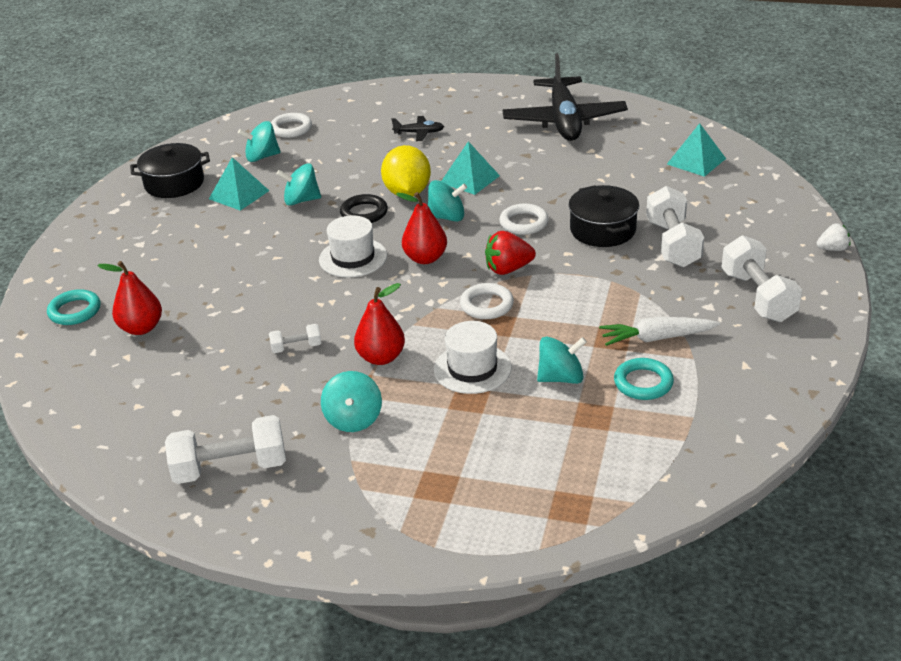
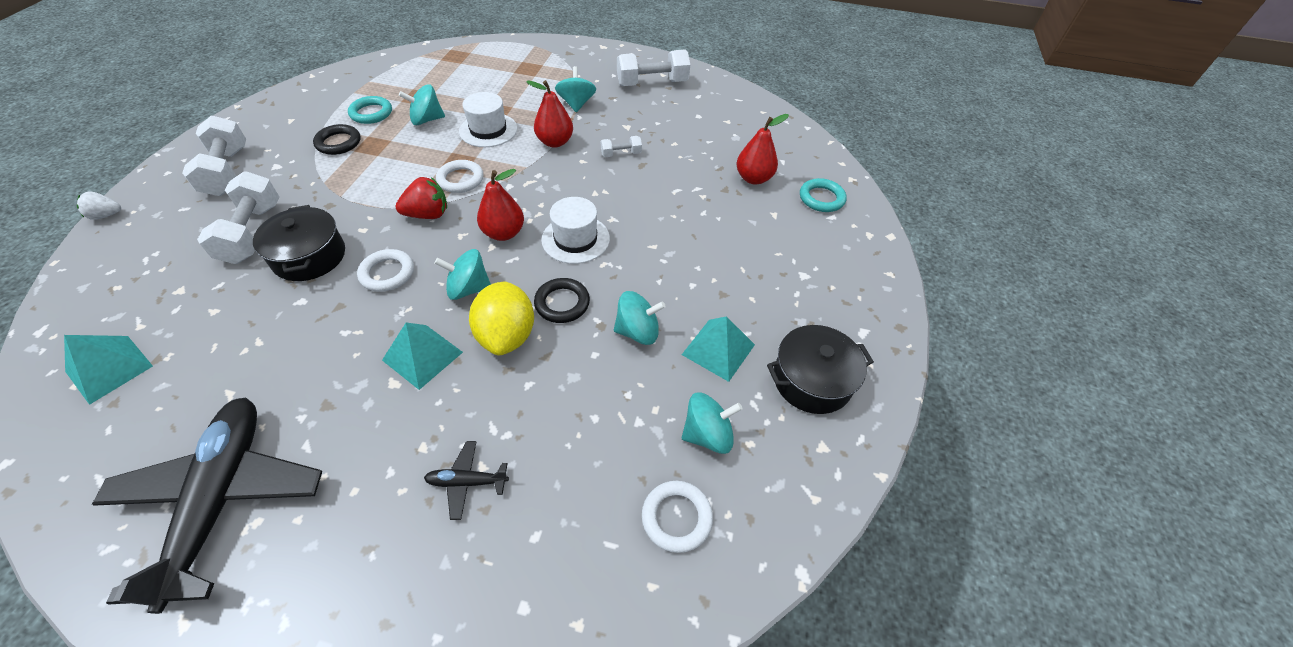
camera: 175 degrees right, 15 degrees up
(657, 338) = (338, 143): white carrot -> black ring

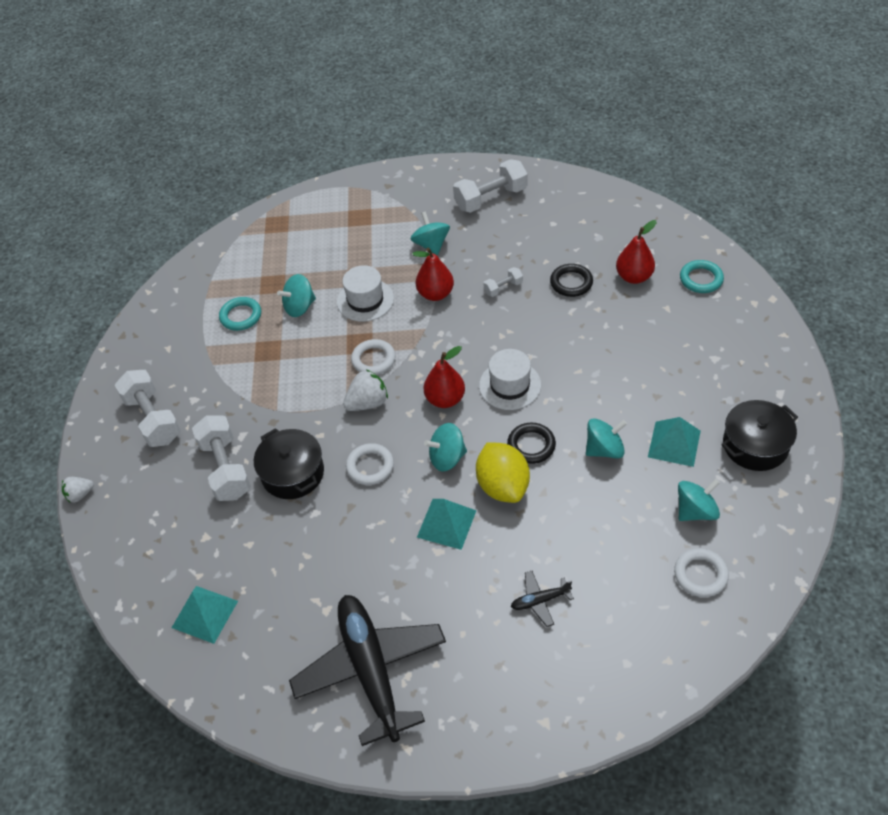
camera: 10 degrees left, 0 degrees up
(338, 143) = (233, 357): black ring -> black ring (571, 283)
(428, 214) = (367, 403): red strawberry -> white strawberry

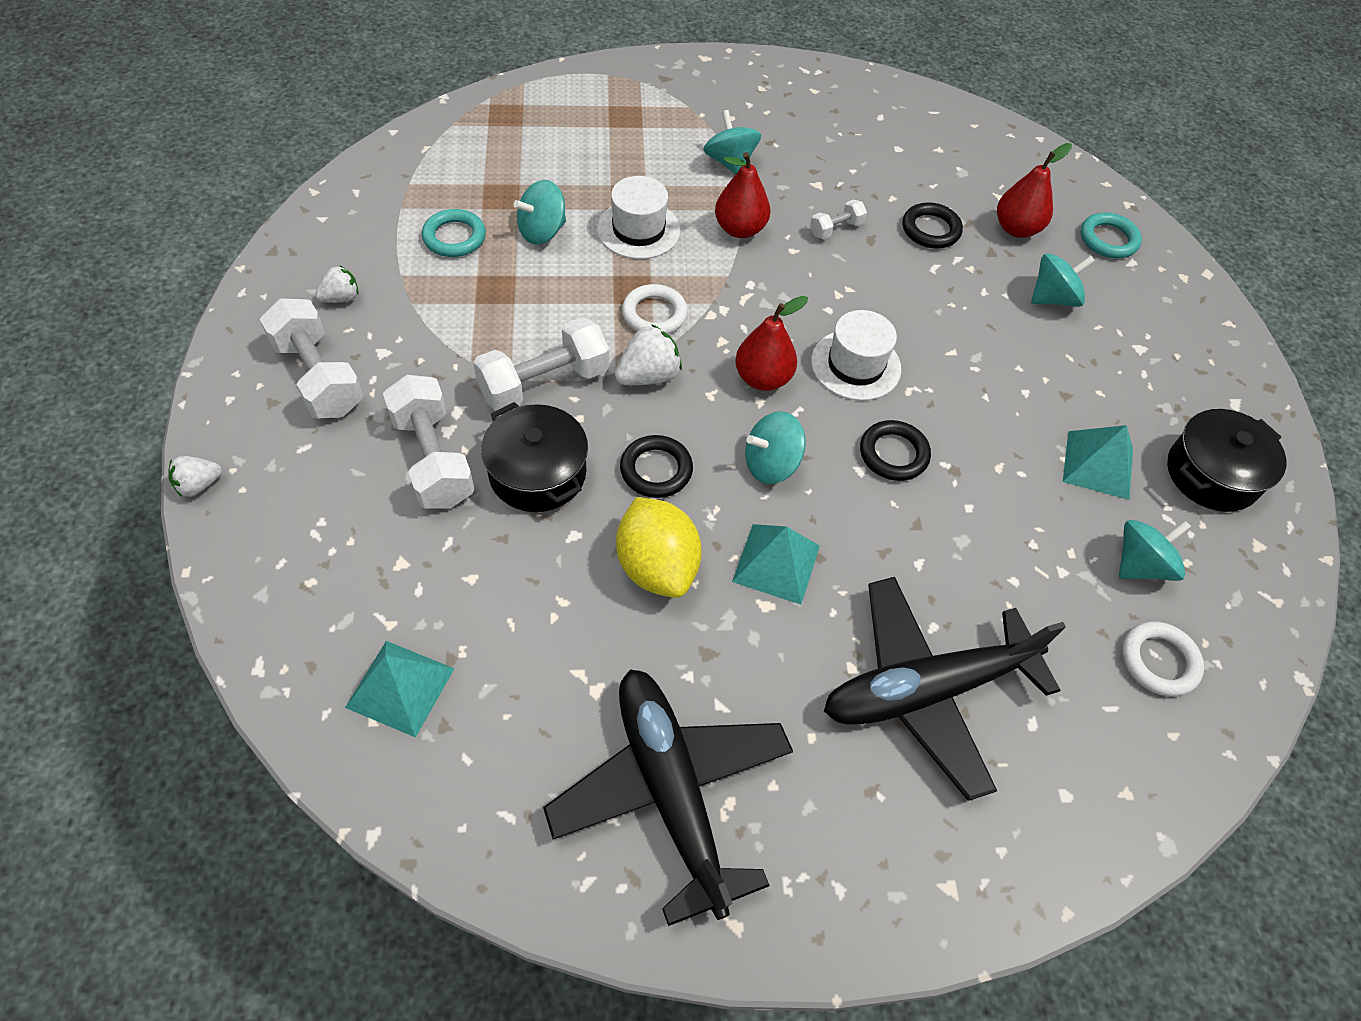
camera: 10 degrees left, 5 degrees up
(167, 364) = (341, 298): none -> white strawberry
(370, 466) = (656, 470): white ring -> black ring
(490, 198) = (809, 108): white dumbbell -> white dumbbell (544, 383)
(503, 486) = (856, 511): yellow lemon -> yellow lemon (657, 566)
(540, 600) = (926, 690): black plane -> black plane, size x2.44
(604, 449) = (1000, 466): turquoise spinning top -> turquoise spinning top (1053, 298)

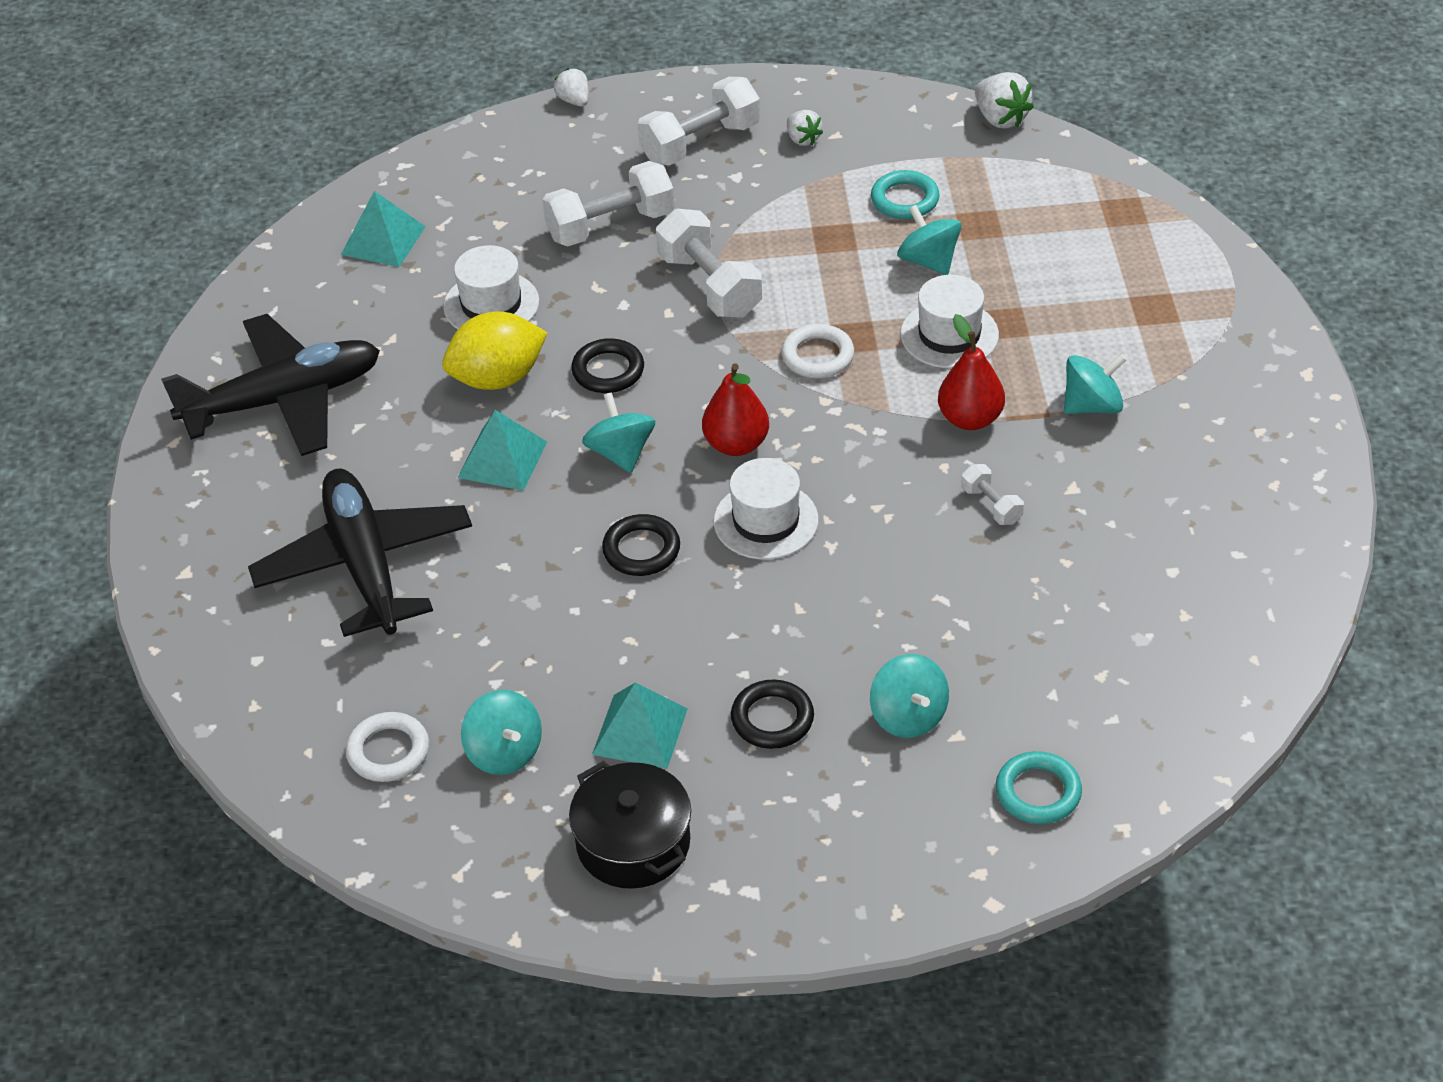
camera: 95 degrees right, 10 degrees down
(537, 473) = (599, 292): black pot -> none
(538, 572) = (491, 304): none -> white hat
(648, 376) = (729, 357): white strawberry -> white strawberry (1000, 118)
(930, 230) = (1012, 598): black ring -> black ring (772, 719)
(1016, 229) = (1035, 689): red pear -> none

